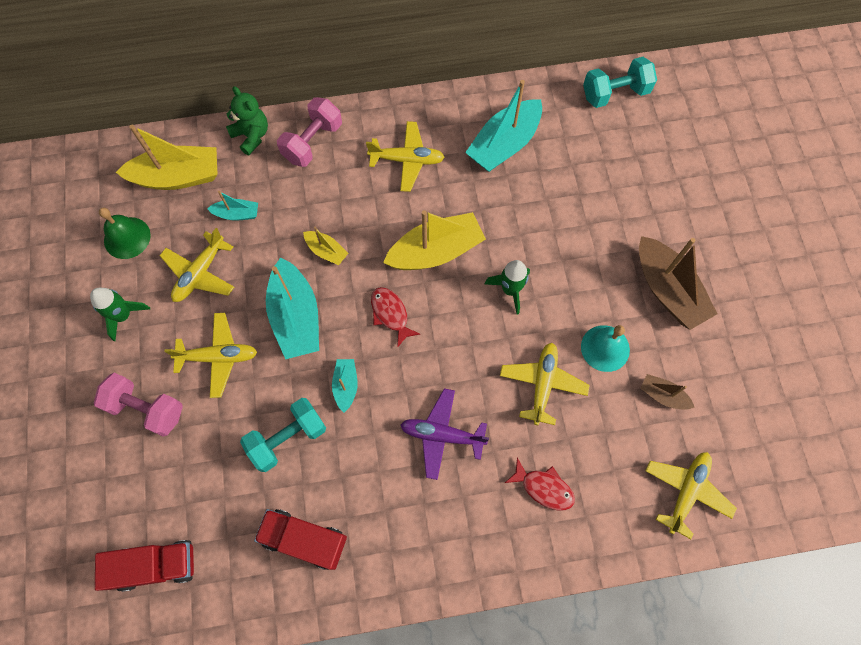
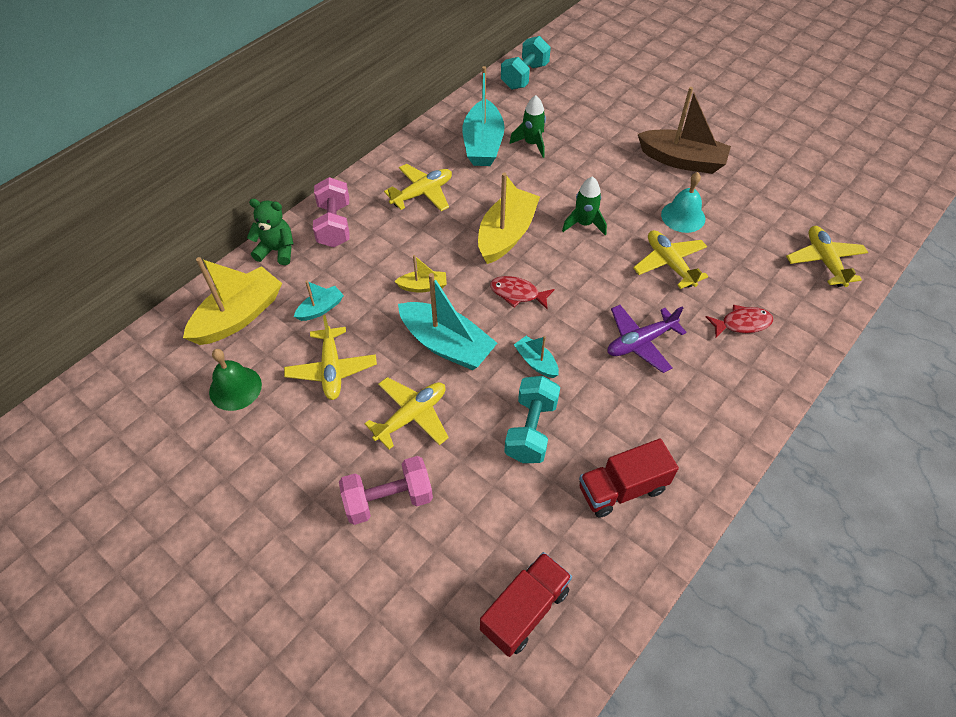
camera: 40 degrees left, 15 degrees down
(123, 316) = (292, 446): green rocket -> green rocket (532, 144)
(662, 395) = (747, 218): brown boat -> none

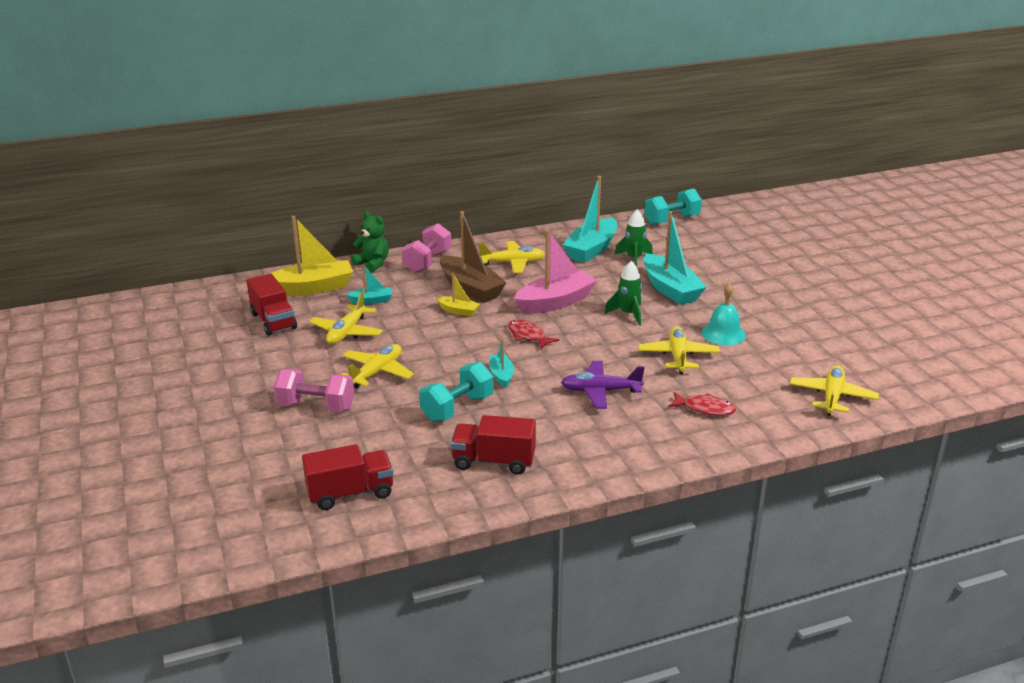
camera: 30 degrees right, 25 degrees down
(235, 388) = (273, 321): green bell -> red truck
(411, 416) = (377, 372): yellow plane -> yellow plane turned 45 degrees counterclockwise
(446, 344) = (443, 345): turquoise boat -> turquoise boat (670, 289)
(506, 234) = (555, 302): yellow boat -> pink boat
(682, 160) = (761, 302): brown boat -> brown boat (470, 289)

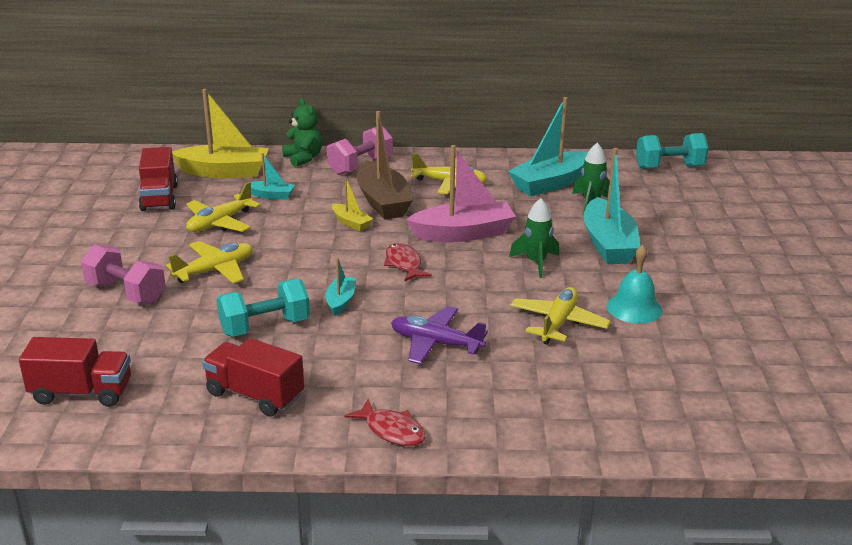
camera: 20 degrees right, 0 degrees up
(705, 409) = (544, 392): red fish -> red fish (392, 430)
(832, 397) = (718, 415): yellow plane -> none

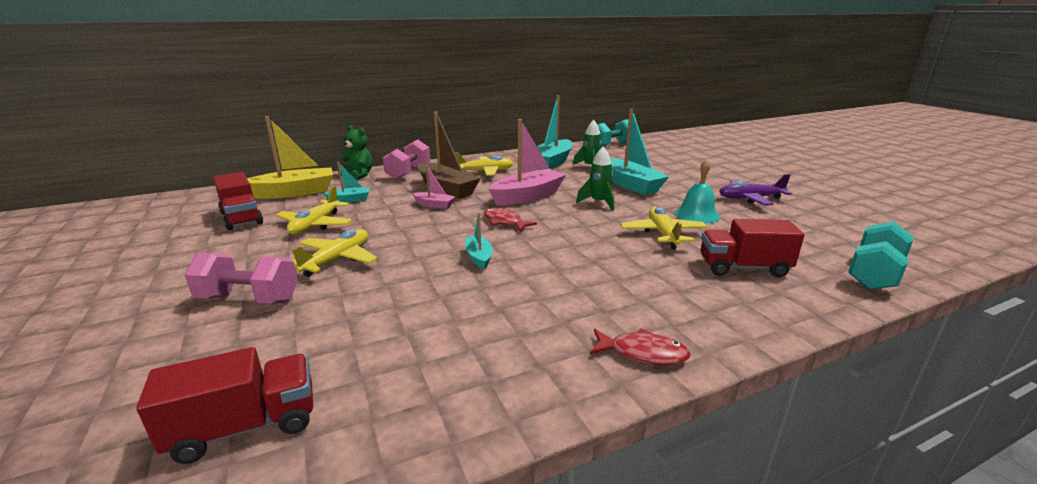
camera: 25 degrees left, 5 degrees down
(255, 395) = (472, 361): red truck -> red truck (743, 268)
(265, 327) = (426, 293): turquoise dumbbell -> turquoise dumbbell (874, 274)
(351, 223) = (434, 205): yellow boat -> pink boat
(436, 343) = (592, 269): purple plane -> purple plane (750, 198)

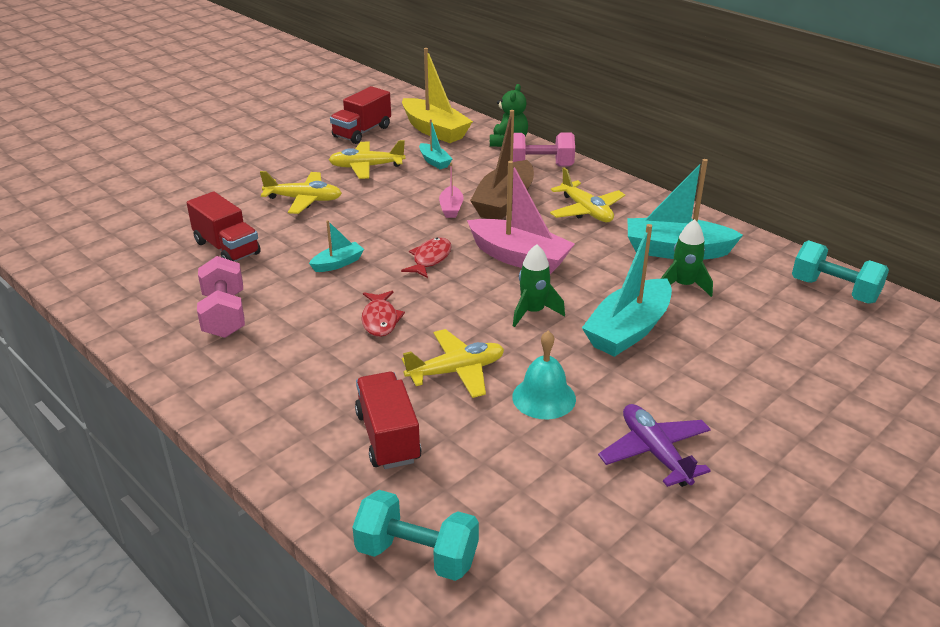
camera: 70 degrees right, 10 degrees up
(246, 426) = (103, 241): red truck -> red truck (227, 248)
(249, 299) = (231, 189): pink dumbbell -> pink dumbbell (224, 315)
(643, 353) = (200, 375): red fish -> red fish (380, 320)

